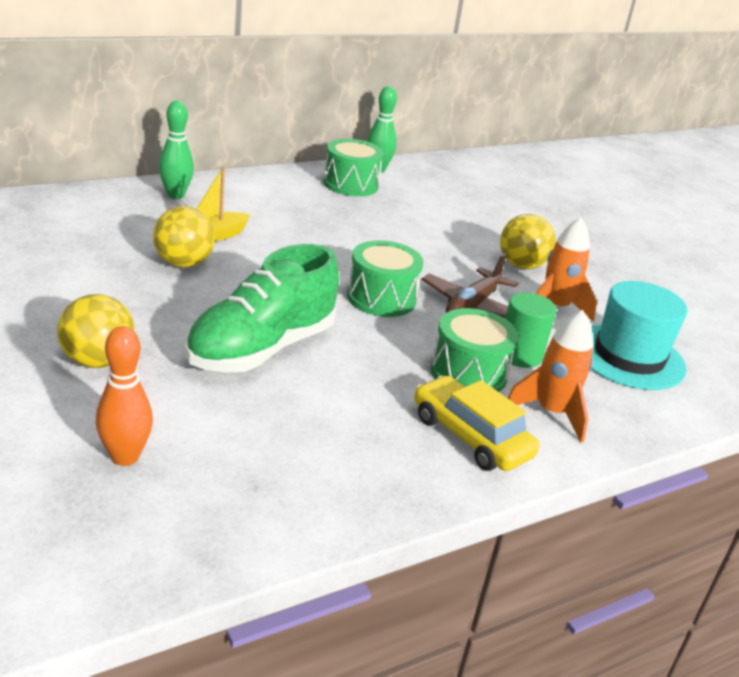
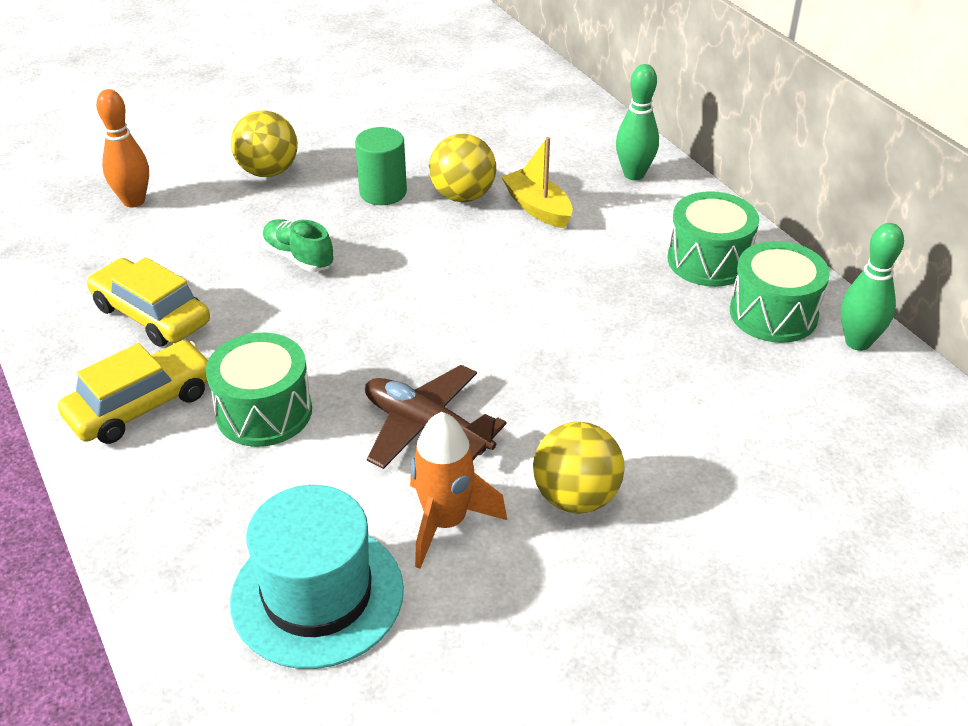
camera: 95 degrees right, 10 degrees up
(261, 349) = (298, 257): green shoe -> green shoe, size x0.48
(344, 435) = (151, 315): none -> yellow car
(381, 298) = (427, 342): green drum -> green drum (708, 260)
(519, 355) = (309, 465): green cylinder -> green cylinder (383, 192)
(551, 413) = (181, 481): orange rocket -> none

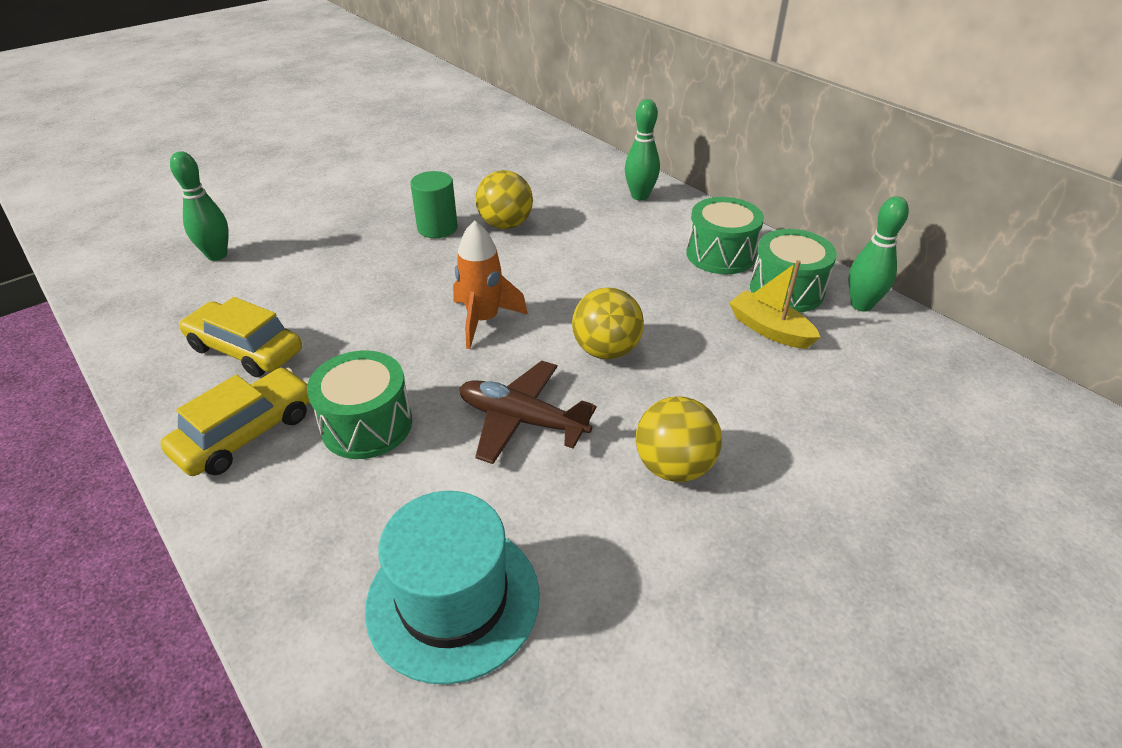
camera: 10 degrees left, 0 degrees up
(134, 201) = (217, 255): orange bowling pin -> green bowling pin
(268, 172) = (335, 221): yellow ball -> yellow ball (606, 350)
(298, 257) = (374, 287): green shoe -> none
(445, 522) = (561, 507): orange rocket -> orange rocket (483, 320)
(538, 208) = (570, 228): yellow boat -> yellow boat (769, 329)

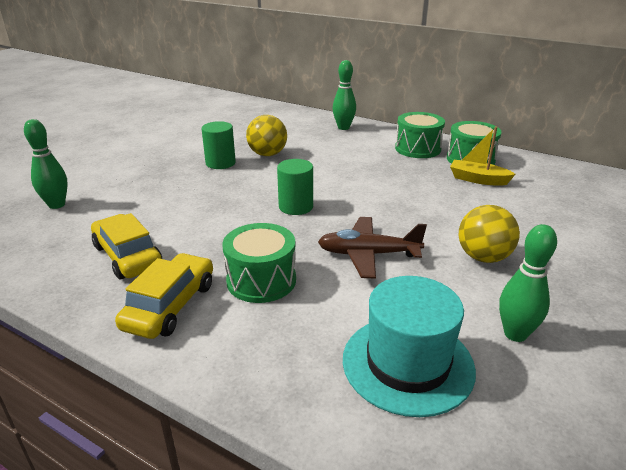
camera: 20 degrees left, 10 degrees down
(245, 349) = (128, 256): yellow car -> yellow car turned 45 degrees clockwise
(483, 320) = (296, 207): orange rocket -> green cylinder
(606, 350) = (390, 207): yellow ball -> none
(861, 305) = (517, 159): green bowling pin -> green bowling pin (515, 334)

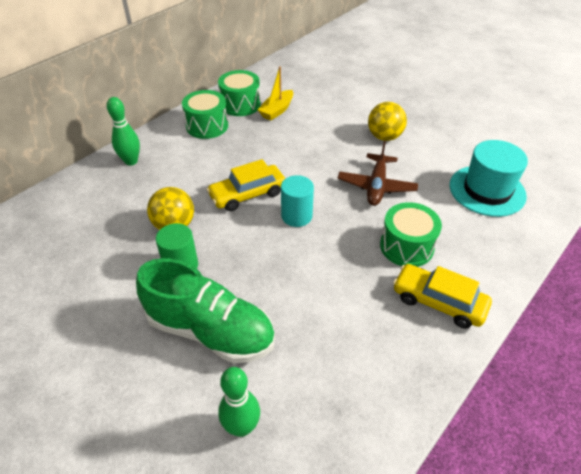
camera: 80 degrees left, 15 degrees up
(128, 256) = (365, 338): yellow car -> yellow car (247, 194)
(150, 183) = (210, 330): none -> green shoe
(296, 207) = (296, 216): green cylinder -> turquoise cylinder
(515, 334) = (459, 146): green bowling pin -> none

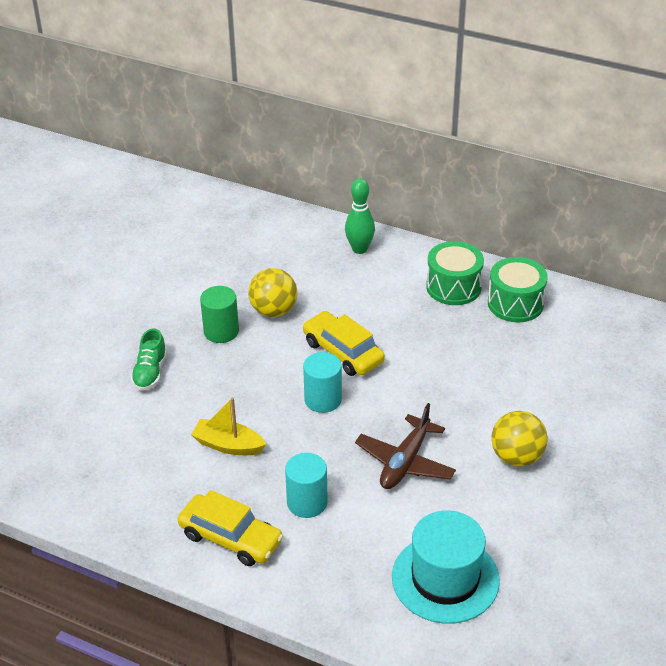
camera: 75 degrees right, 5 degrees down
(210, 330) = (150, 372): green shoe -> green shoe, size x0.48
(242, 427) = (60, 416): green bowling pin -> none
(277, 110) = (521, 340): yellow boat -> yellow boat (228, 445)
(376, 186) = (405, 462): brown plane -> brown plane turned 60 degrees counterclockwise
(406, 246) = (307, 502): green drum -> turquoise cylinder
(438, 302) = (230, 538): yellow car -> yellow car turned 105 degrees clockwise

